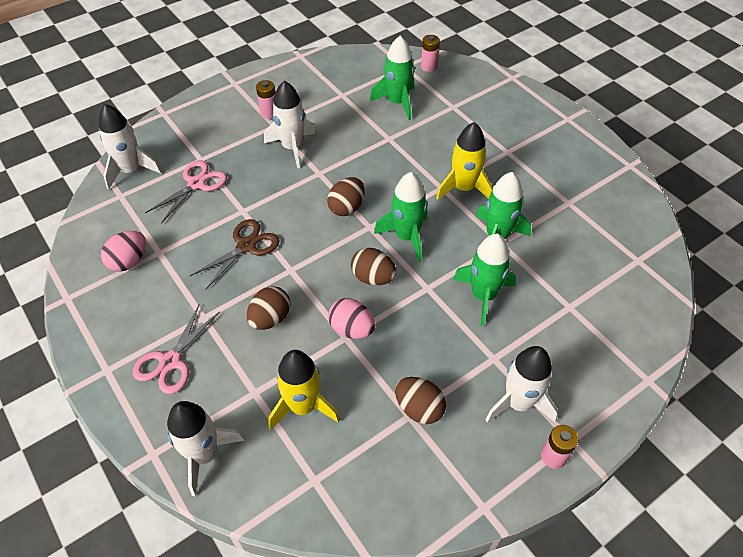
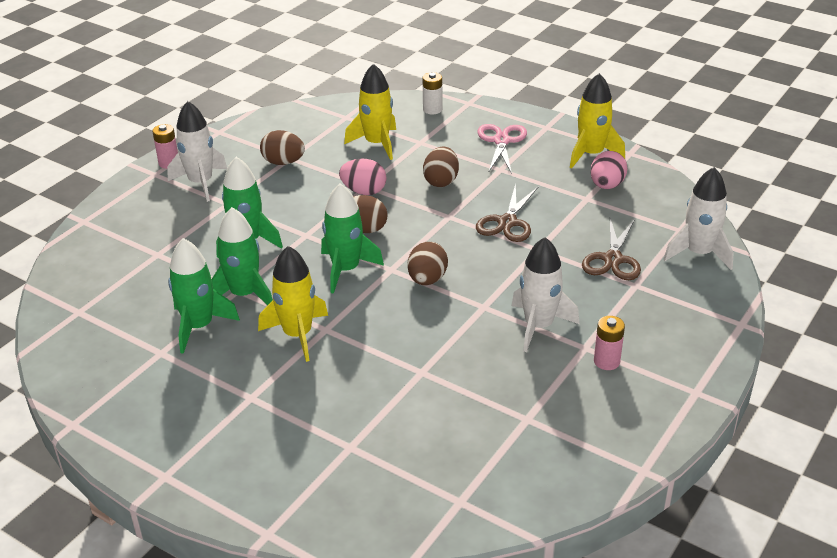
camera: 160 degrees right, 15 degrees down
(103, 308) = (591, 154): none -> yellow rocket
(196, 184) = (612, 259): pink scissors -> brown scissors
(204, 455) = (432, 109): white rocket -> white battery
(397, 102) = (437, 429): green rocket -> green rocket (199, 326)
(429, 67) = (419, 512): pink battery -> none

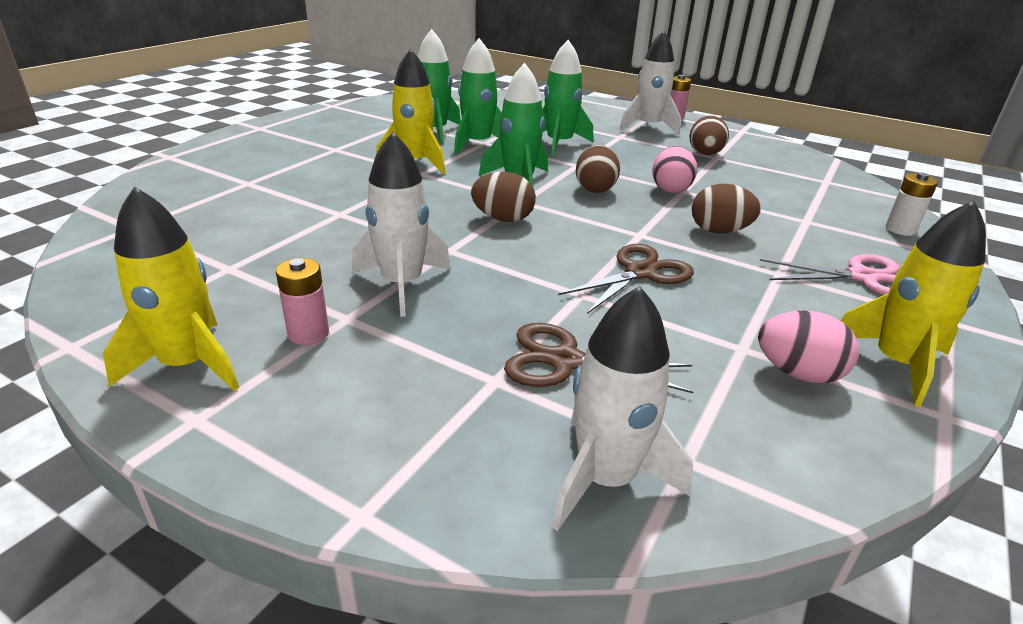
camera: 85 degrees right, 5 degrees down
(377, 144) = (779, 196): yellow rocket -> yellow rocket (188, 364)
(507, 222) = (640, 273): brown scissors -> brown scissors turned 120 degrees clockwise

